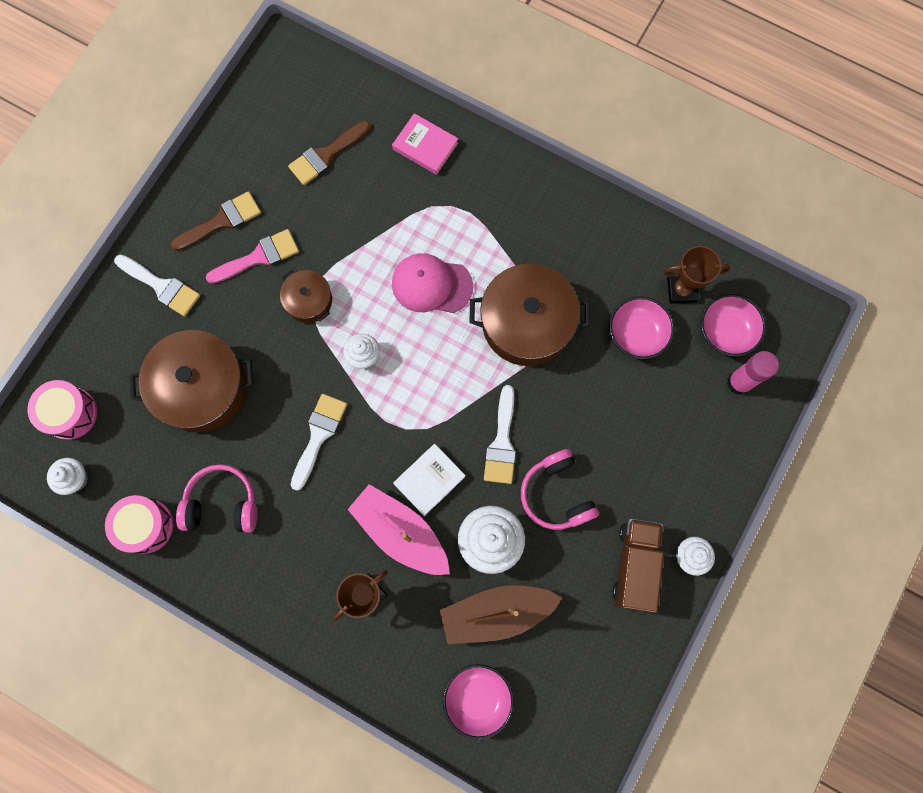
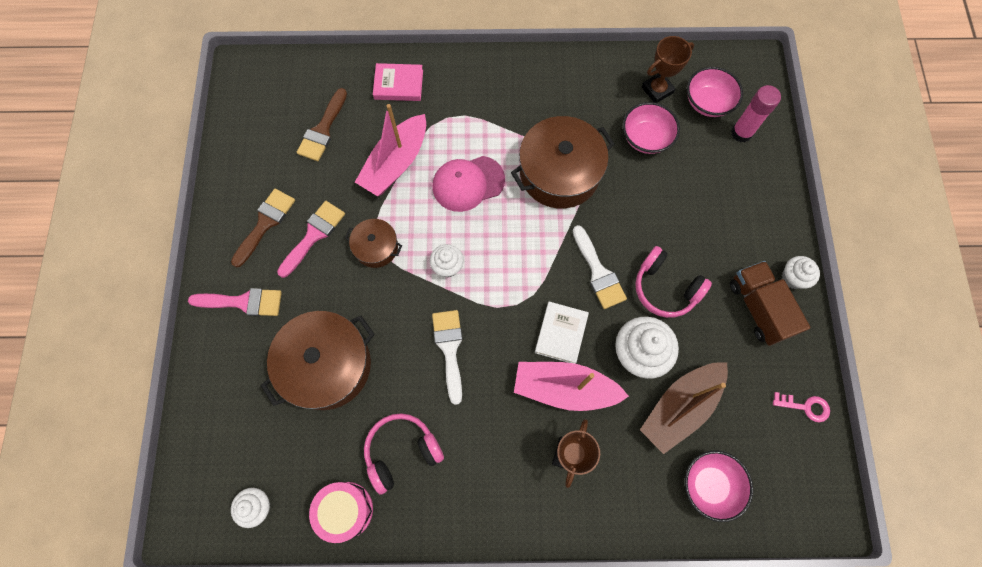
camera: 30 degrees left, 5 degrees down
(70, 413) = (221, 452): pink drum -> none
(162, 286) = (243, 302): white brush -> pink brush
(375, 227) = (396, 163): none -> pink boat
(616, 683) = (805, 406): none -> pink key

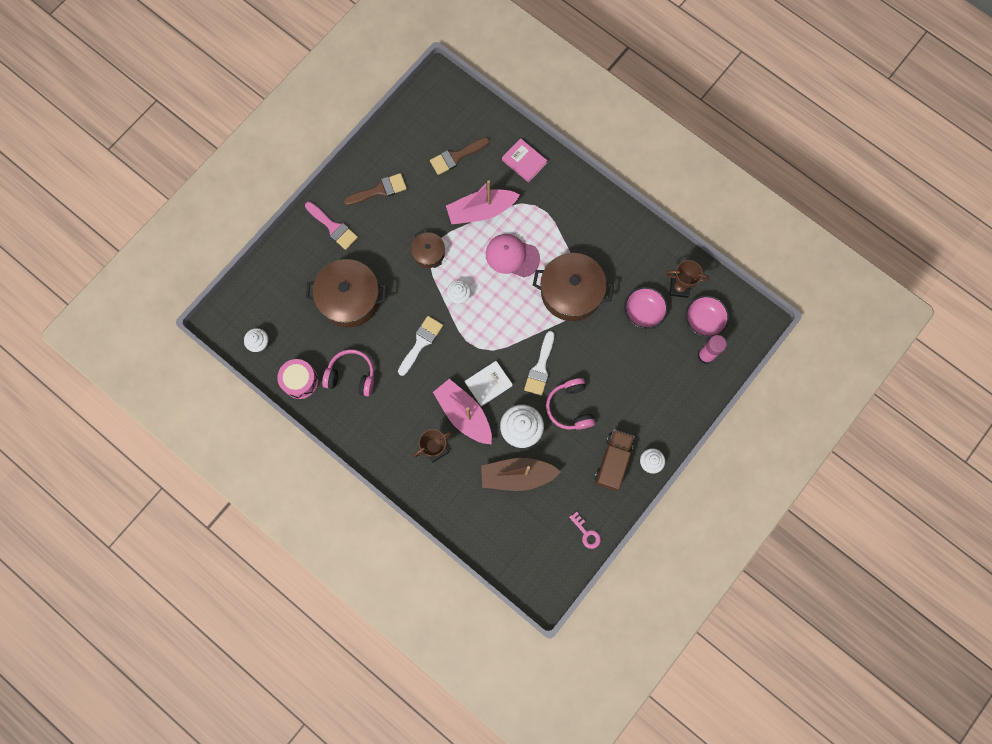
camera: 40 degrees right, 5 degrees up
(314, 235) = (400, 218): pink brush -> none
(710, 485) = (495, 526): pink bowl -> none

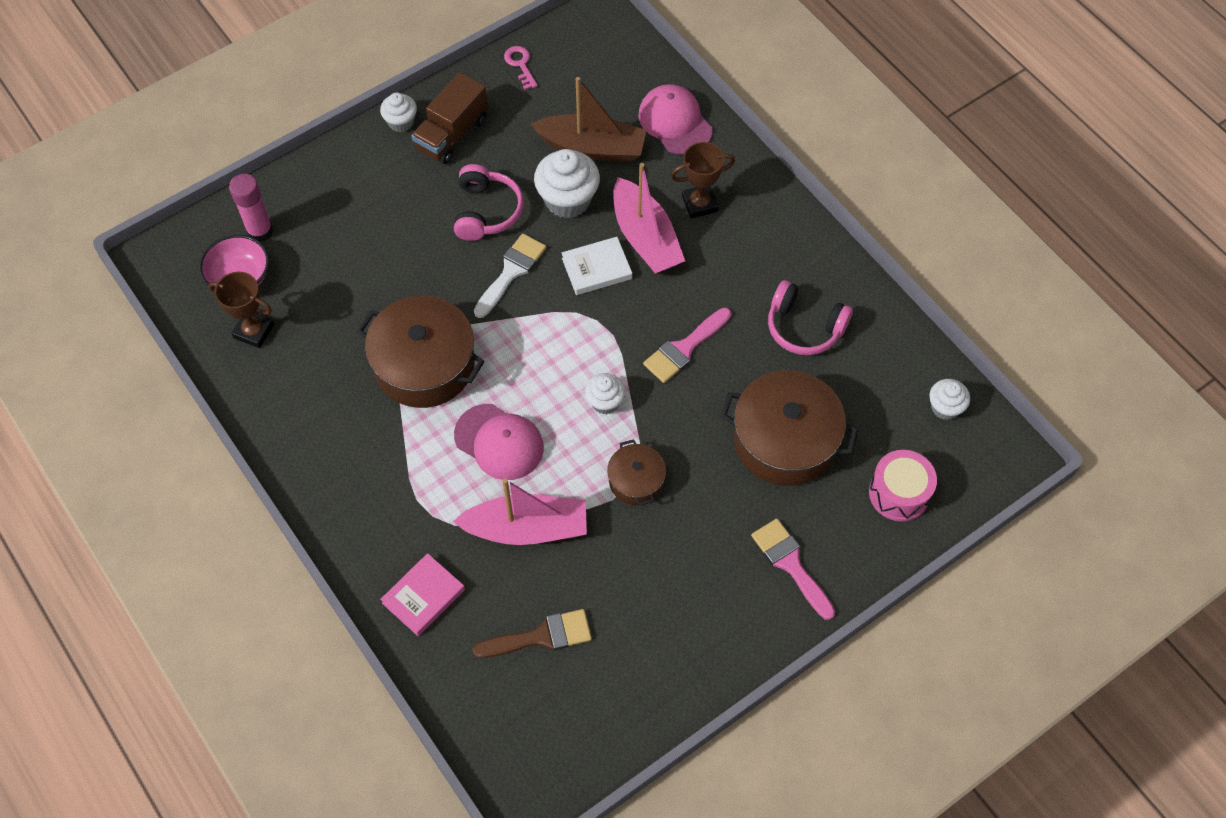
camera: 165 degrees left, 15 degrees down
(300, 381) = (886, 338): pink drum -> pink drum (899, 493)
(379, 190) = (694, 610): brown brush -> none
(421, 342) = (684, 348): white brush -> pink brush
(467, 512) = (675, 122): none -> pink cap
(524, 161) = (423, 596): pink book -> pink book turned 75 degrees clockwise
(643, 312) = (325, 310): pink bowl -> none

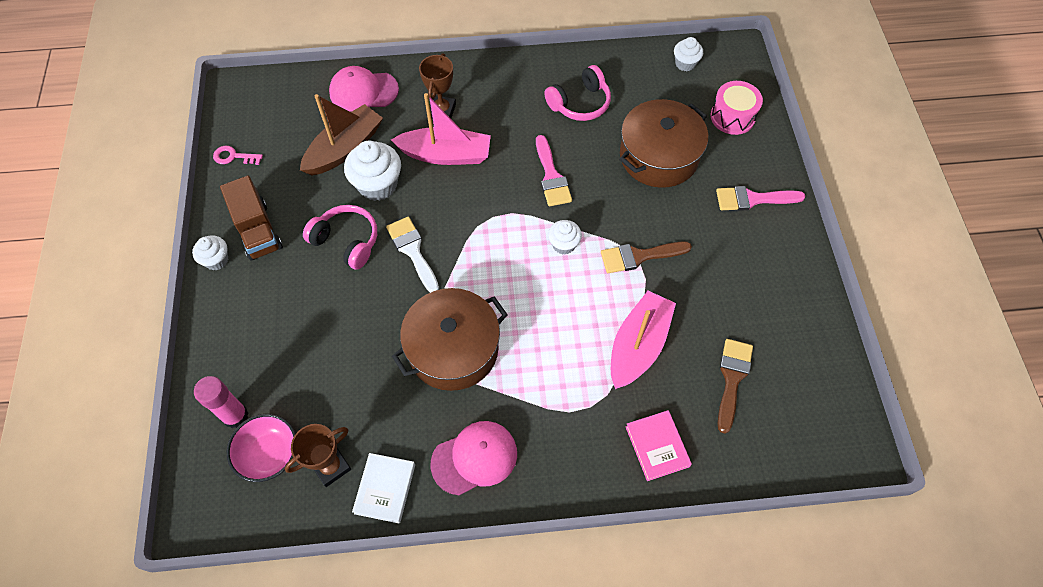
camera: 60 degrees left, 0 degrees up
(499, 442) = (554, 329): pink cap -> pink cap (474, 458)
(596, 268) = (449, 196): white book -> white book (385, 489)
(636, 480) = (639, 256): brown pot -> brown brush

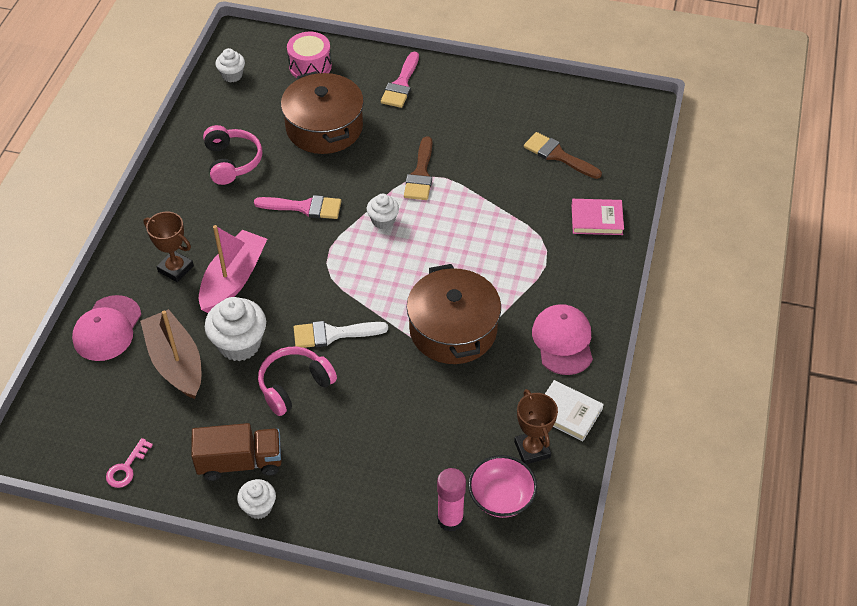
camera: 70 degrees left, 10 degrees down
(638, 345) = (505, 202): pink boat -> none

